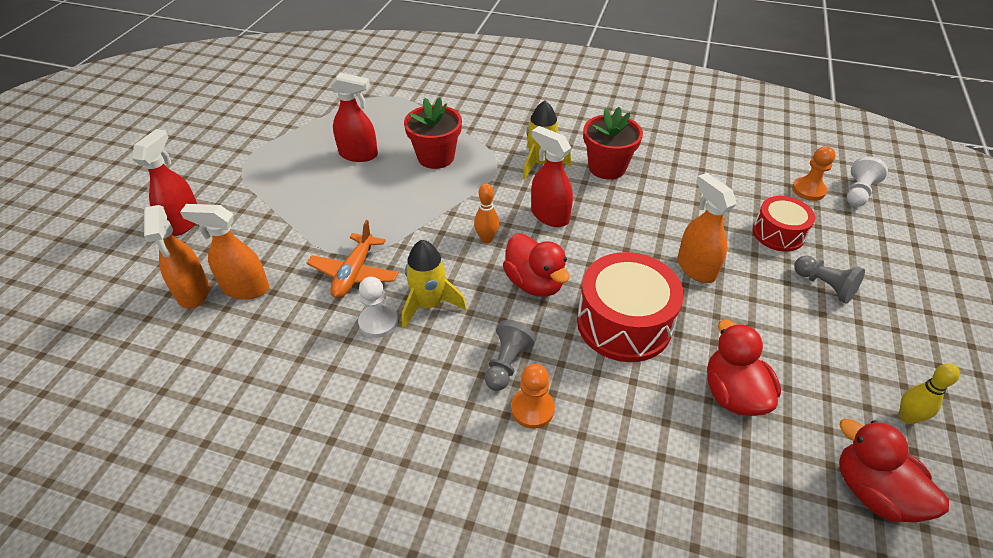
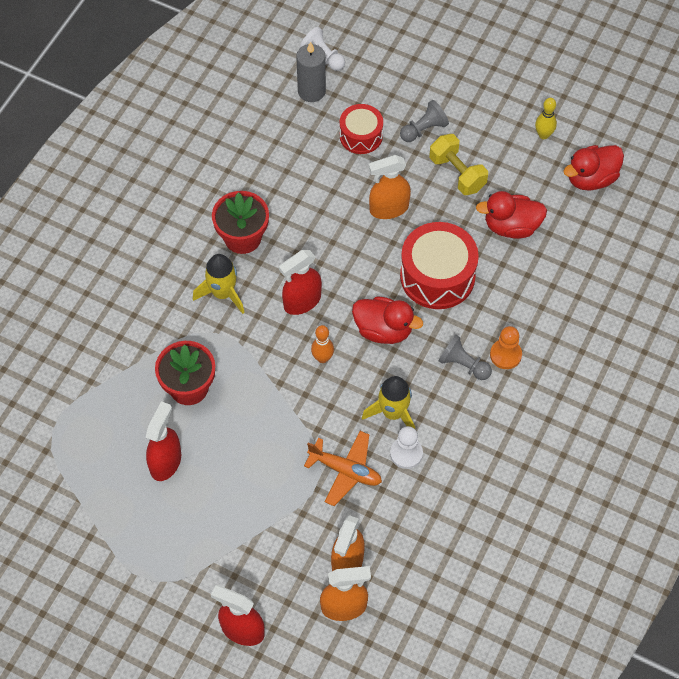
camera: 80 degrees left, 15 degrees up
(534, 283) = (383, 330): red duck -> red duck turned 45 degrees clockwise
(781, 325) = (457, 173): none -> yellow dumbbell
(808, 190) = (311, 91): orange pawn -> grey candle

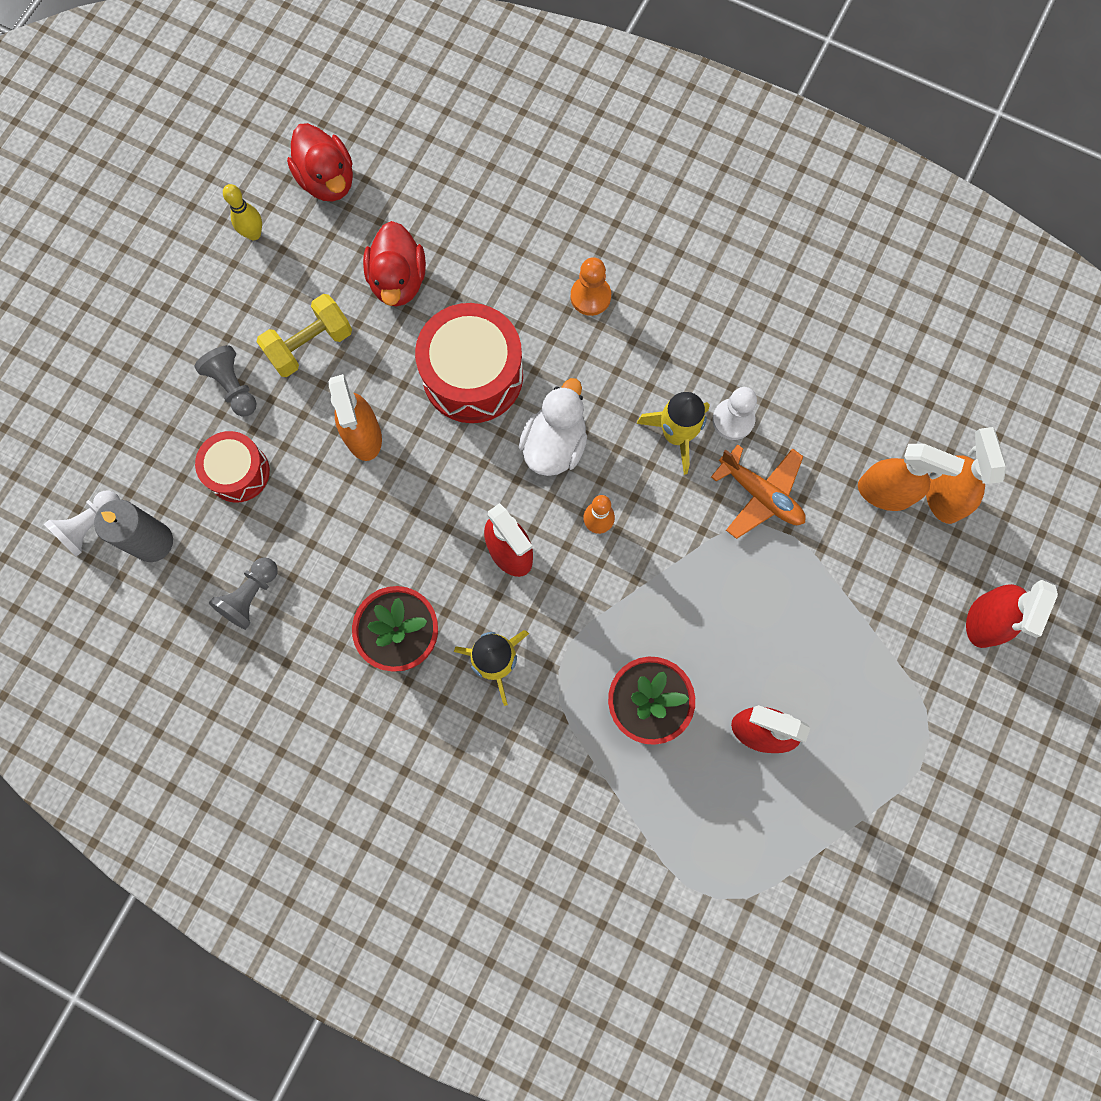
camera: 90 degrees left, 15 degrees up
(345, 470) = (760, 495): orange plane -> orange plane turned 105 degrees clockwise
(383, 330) = (554, 445): red duck -> white duck
(463, 364) = (605, 347): grey pawn -> grey pawn (251, 596)

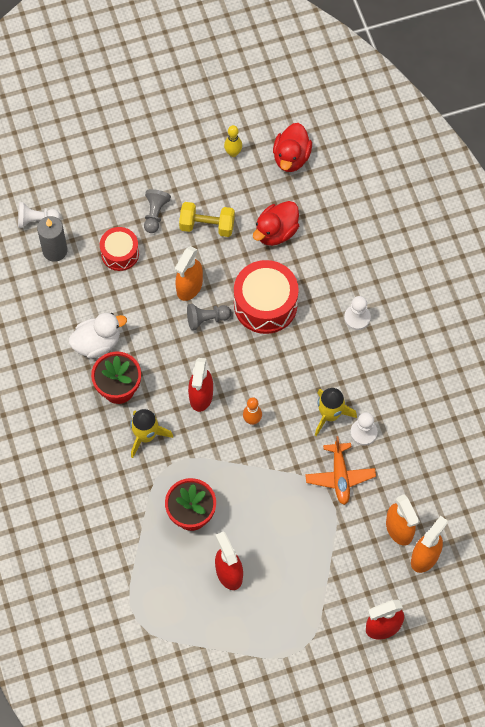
camera: 45 degrees right, 10 degrees down
(251, 596) = (72, 311): grey pawn -> grey pawn (206, 319)
(554, 445) = (269, 368): white duck -> white duck (97, 343)
(590, 296) = (357, 318): orange pawn -> white pawn

